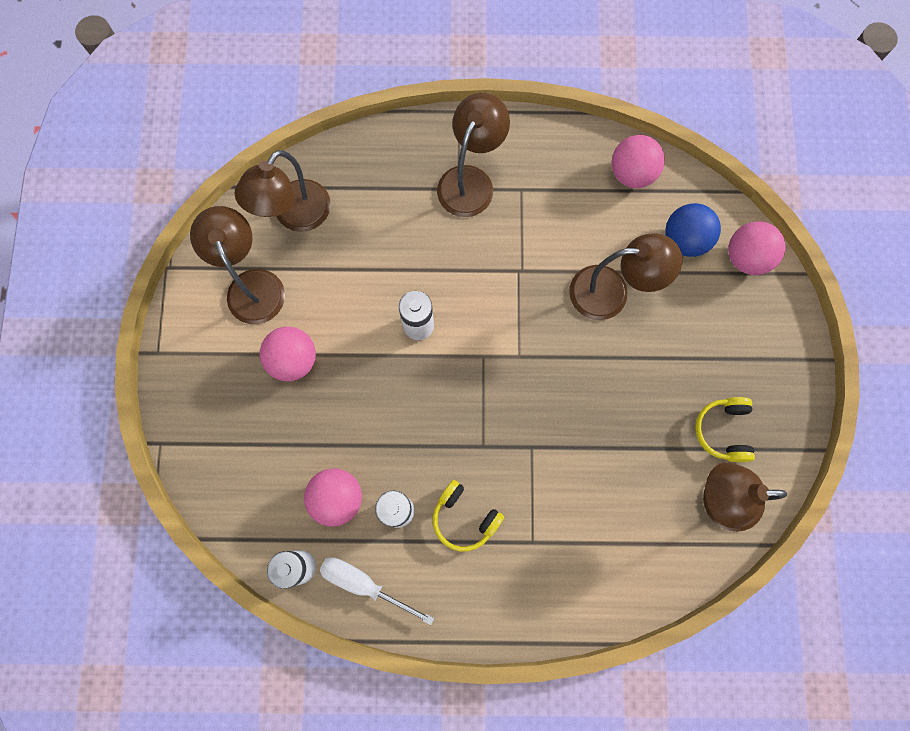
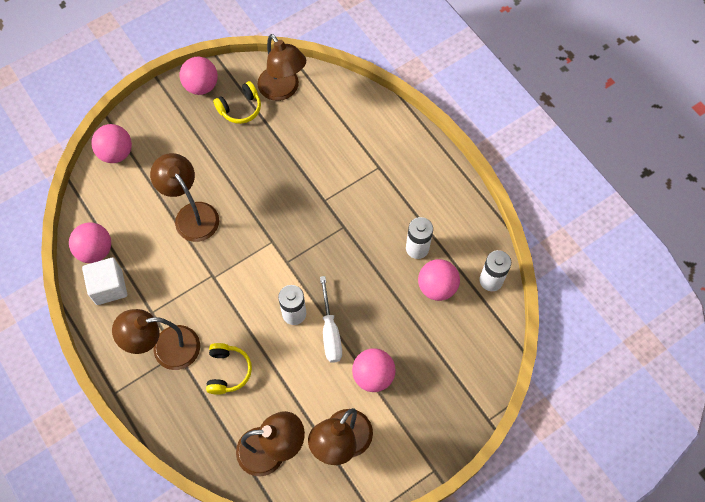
camera: 125 degrees left, 10 degrees down
(364, 584) = (471, 238): white screwdriver -> white screwdriver (330, 331)
(464, 518) = (393, 210): yellow headphones -> yellow headphones (228, 371)
(579, 164) = (109, 287): none -> white cube
(685, 240) = (126, 193): blue ball -> none
(786, 405) = (201, 86): none -> pink ball

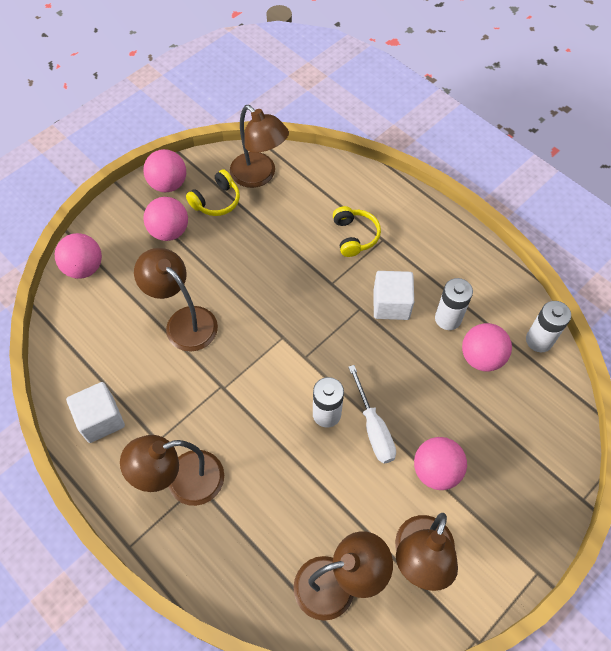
camera: 10 degrees left, 5 degrees down
(95, 250) = (77, 380): pink ball -> pink ball (169, 231)
(228, 371) = (263, 495): yellow headphones -> yellow headphones (355, 236)
(371, 227) = (391, 304): none -> white cube

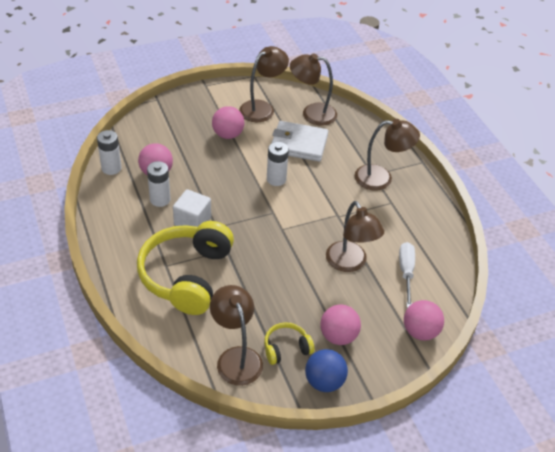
camera: 160 degrees left, 15 degrees down
(101, 419) = (427, 225): white cube -> none
(168, 184) = (324, 382): pink ball -> blue ball
(327, 499) = (299, 144): none -> white wallet
(355, 236) = (186, 276): yellow headphones -> yellow headphones, size x2.18
(373, 428) = (251, 163): white screwdriver -> white screwdriver (406, 272)

